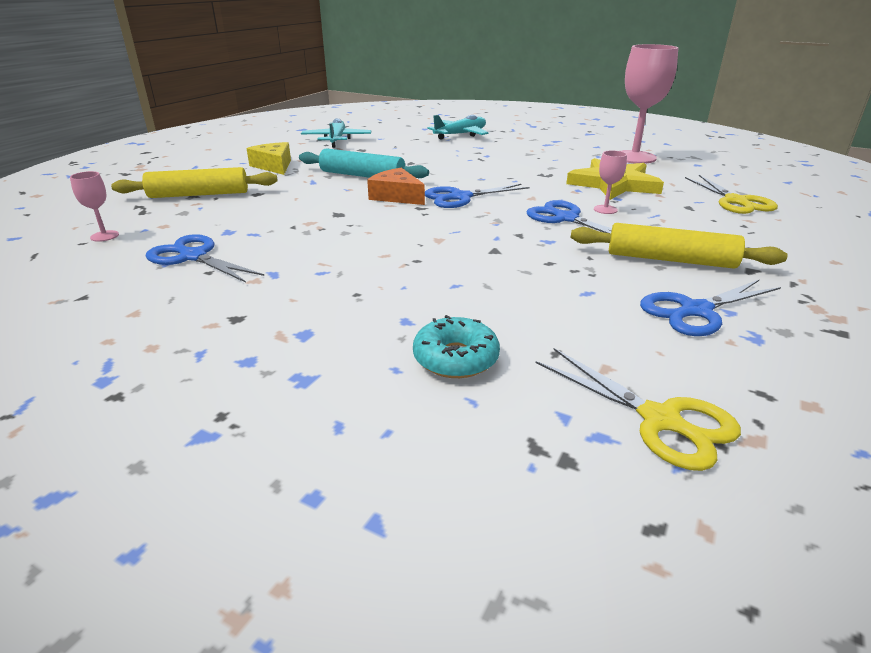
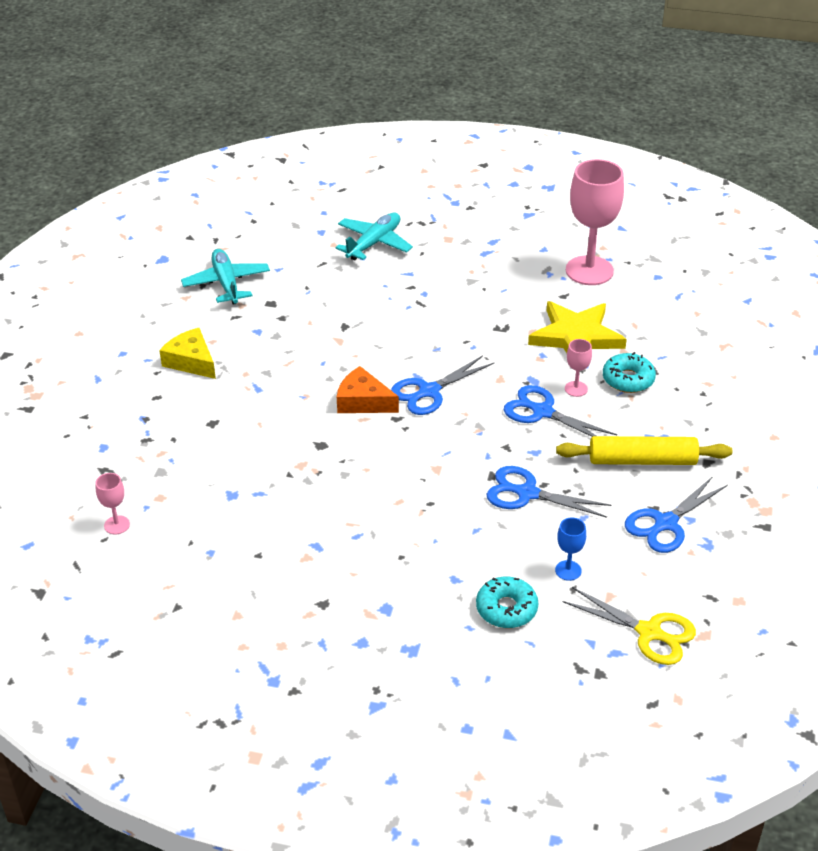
camera: 15 degrees left, 10 degrees up
(193, 257) = (229, 538): blue scissors -> blue scissors (527, 493)
(199, 194) = (151, 436): yellow rolling pin -> none
(362, 176) = (305, 365): turquoise rolling pin -> none
(554, 334) = (568, 570): none -> blue goblet
(661, 210) = (628, 379): none -> turquoise donut
(736, 201) = (696, 350): yellow scissors -> none

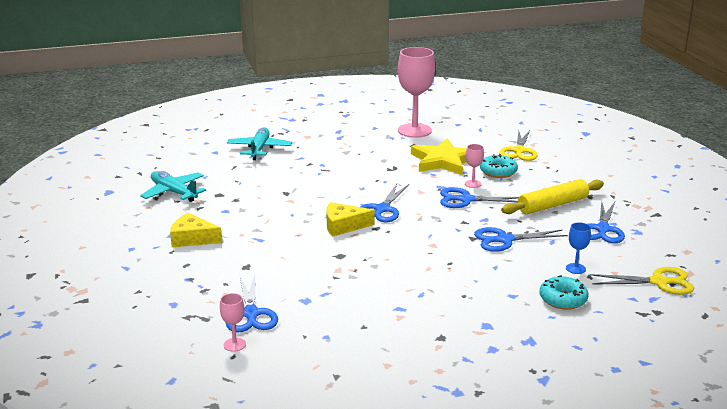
camera: 30 degrees left, 15 degrees down
(164, 491) = (251, 314): none -> blue scissors
(363, 401) = (343, 226): orange cheese -> yellow cheese
(692, 352) = (519, 151): none -> yellow scissors

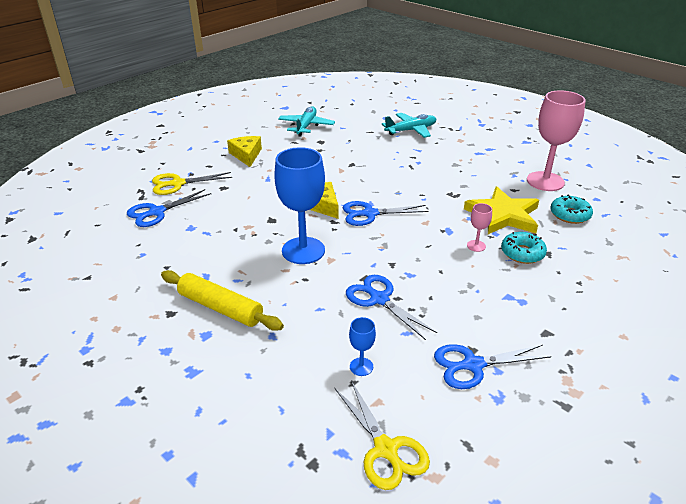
camera: 60 degrees right, 10 degrees up
(234, 344) = (112, 220): pink goblet -> none
(407, 253) = (303, 250): none -> blue goblet
(466, 199) = (438, 251): blue scissors -> none
(519, 151) = (590, 252): yellow scissors -> yellow scissors (177, 184)
(553, 205) = (490, 311): yellow rolling pin -> yellow rolling pin (220, 308)
(563, 299) = (288, 374): turquoise donut -> turquoise donut (570, 215)

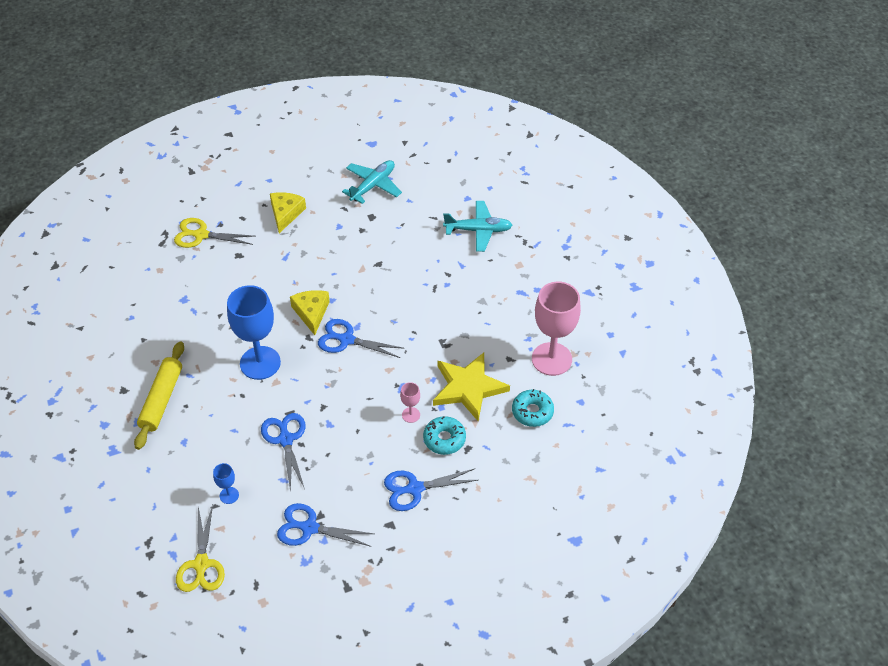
camera: 25 degrees right, 15 degrees up
(157, 212) = (165, 268): blue scissors -> blue scissors (415, 488)
(220, 308) = (161, 399): yellow rolling pin -> yellow rolling pin turned 45 degrees clockwise

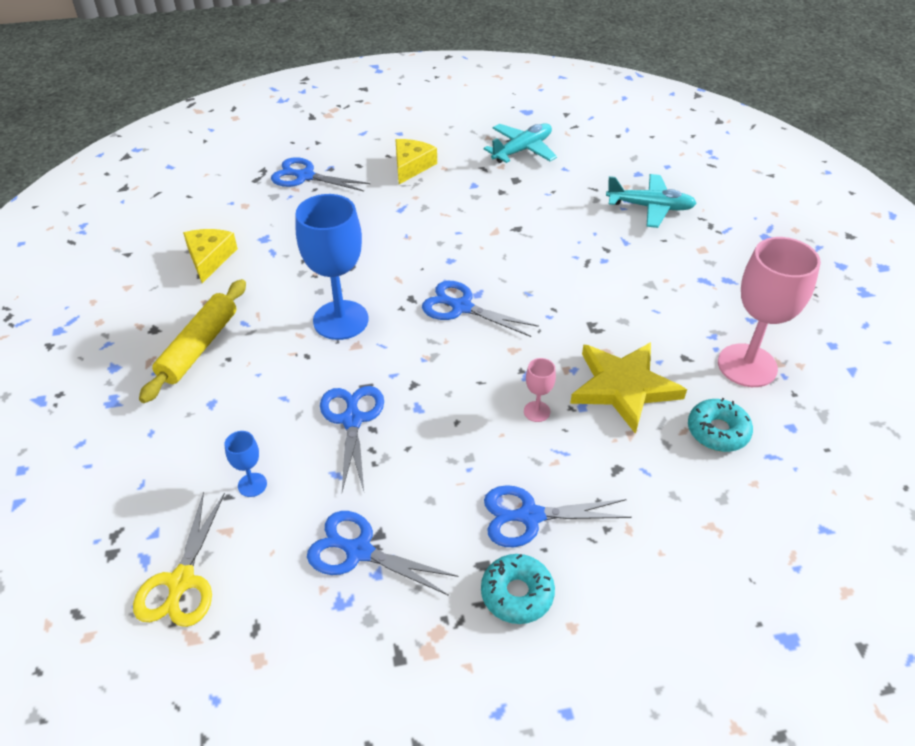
camera: 10 degrees right, 5 degrees down
(201, 235) = (305, 176): yellow scissors -> blue scissors
(311, 313) = (421, 271): yellow cheese -> yellow cheese (209, 258)
(444, 439) = (582, 451): turquoise donut -> turquoise donut (517, 594)

